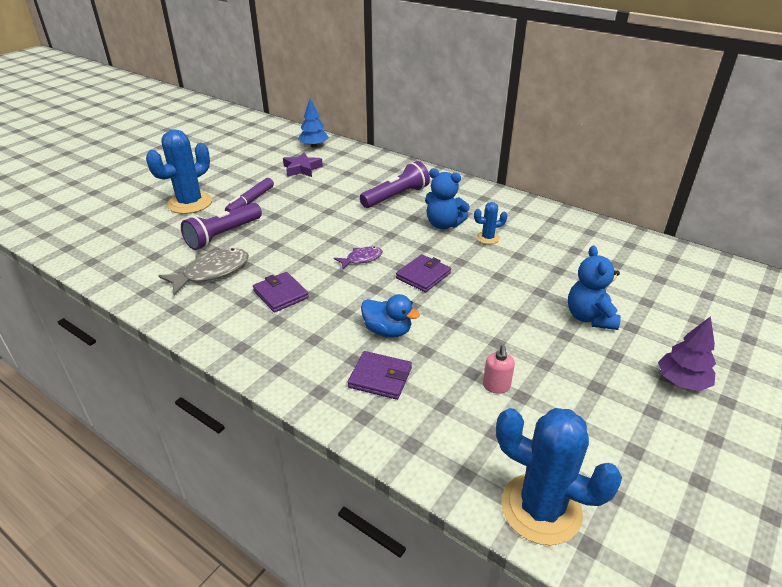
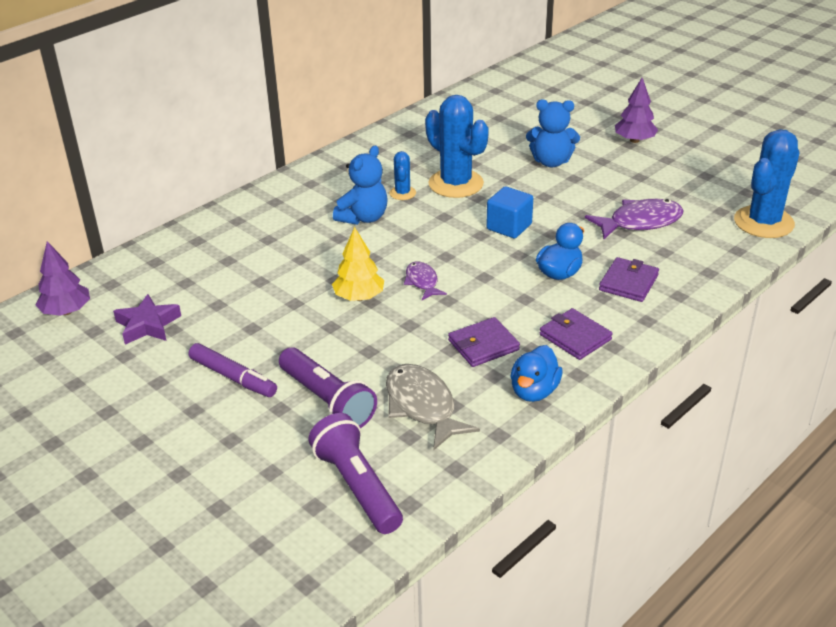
camera: 80 degrees left, 0 degrees up
(190, 203) = (209, 445): blue cactus -> blue cactus (456, 184)
(221, 323) = (534, 391): none -> blue duck
(314, 146) = (66, 311): blue tree -> purple tree
(338, 234) = (359, 297): none -> yellow tree
(396, 196) = (278, 245): purple flashlight -> purple flashlight (357, 486)
(423, 275) = (466, 242): purple wallet -> purple wallet (575, 337)
(456, 297) = (509, 227): none -> blue cube
(496, 386) = (640, 222): pink soap dispenser -> purple fish

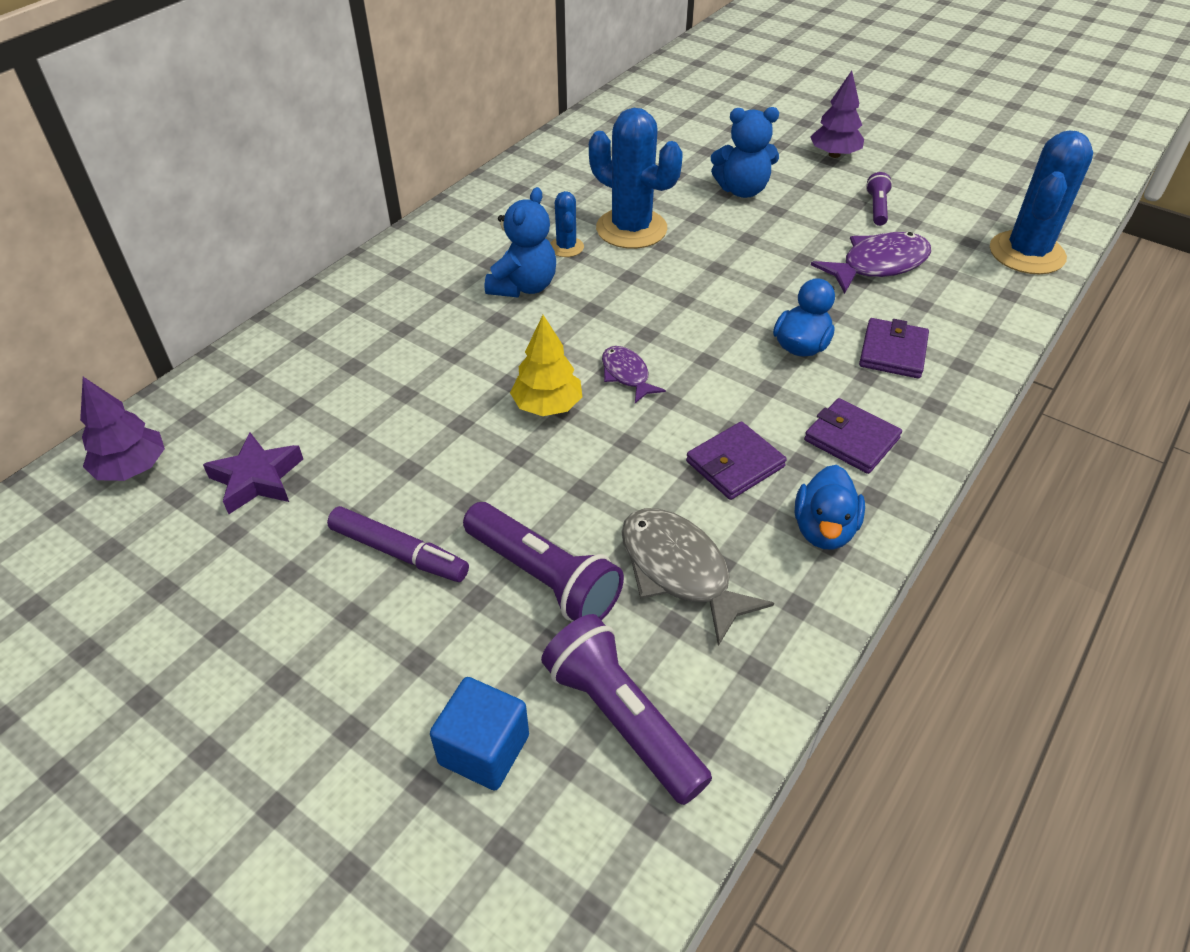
camera: 10 degrees left, 10 degrees up
(509, 227) = (716, 284): blue cube -> blue cube (484, 749)
(654, 181) = (877, 208): none -> purple flashlight

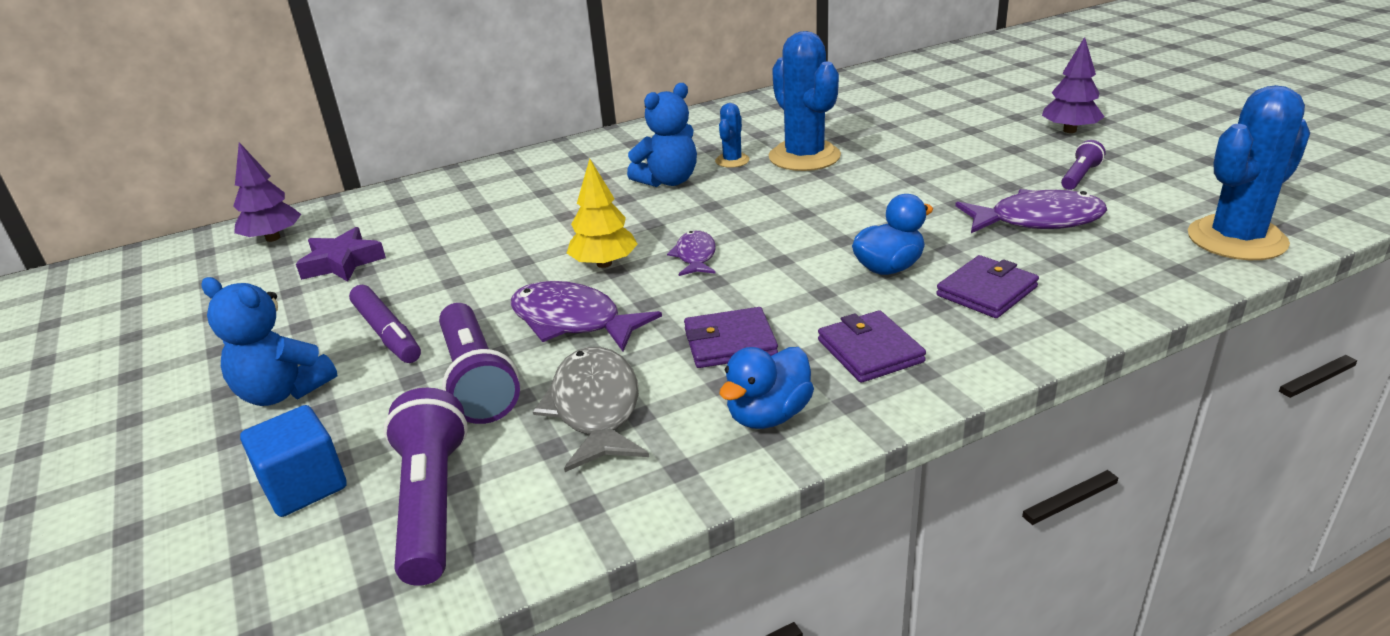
camera: 30 degrees right, 15 degrees down
(576, 482) = (573, 321): none -> purple fish
(742, 190) = (942, 144): blue teddy bear -> blue teddy bear (283, 392)

